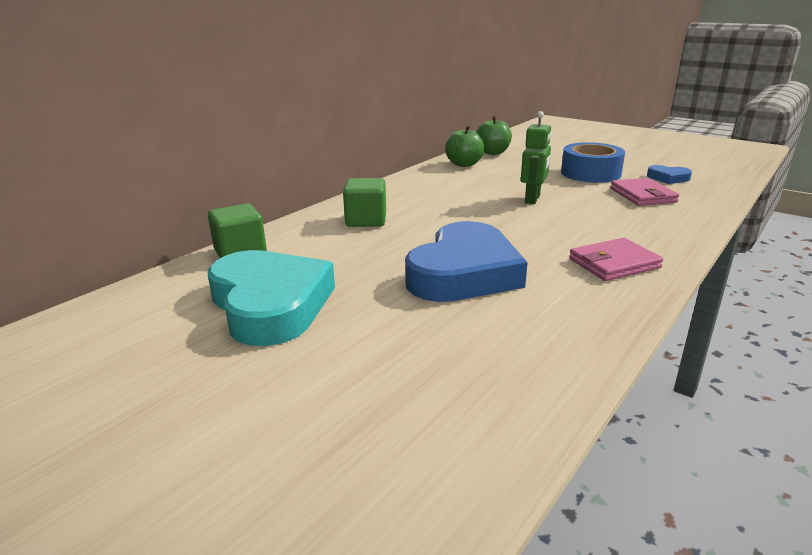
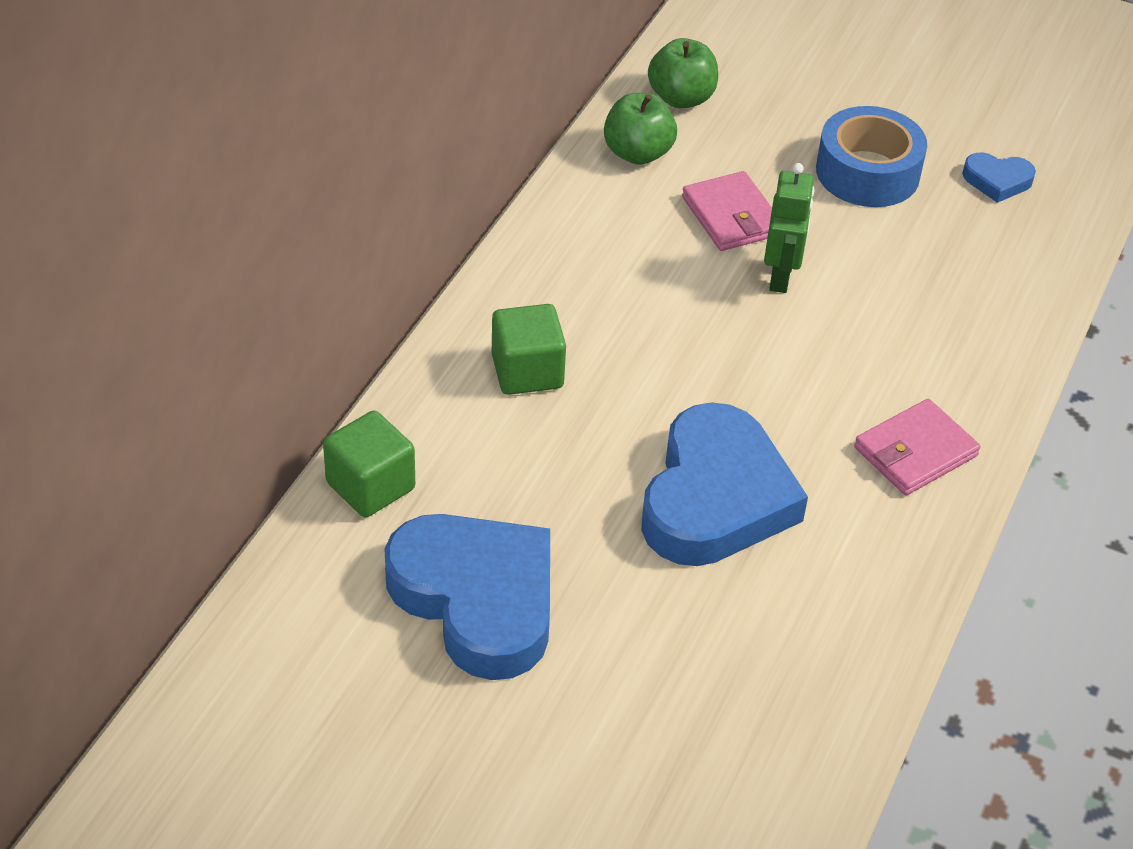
camera: 15 degrees left, 20 degrees up
(270, 304) = (477, 599): turquoise heart -> blue heart
(642, 195) = (955, 247): pink wallet -> pink wallet (732, 216)

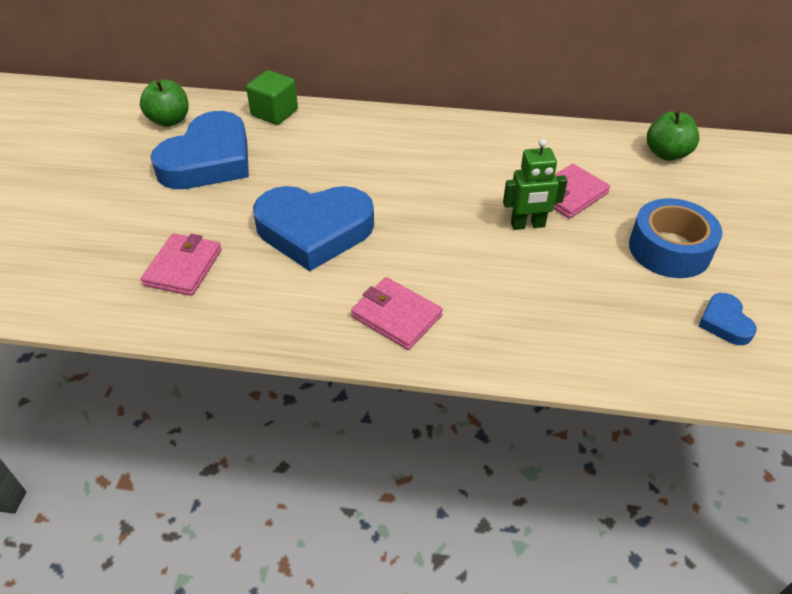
camera: 75 degrees right, 0 degrees up
(527, 371) = (381, 143): green cube -> none
(637, 153) = (597, 147): green apple -> green apple (169, 120)
(749, 668) = (183, 267): none -> pink wallet

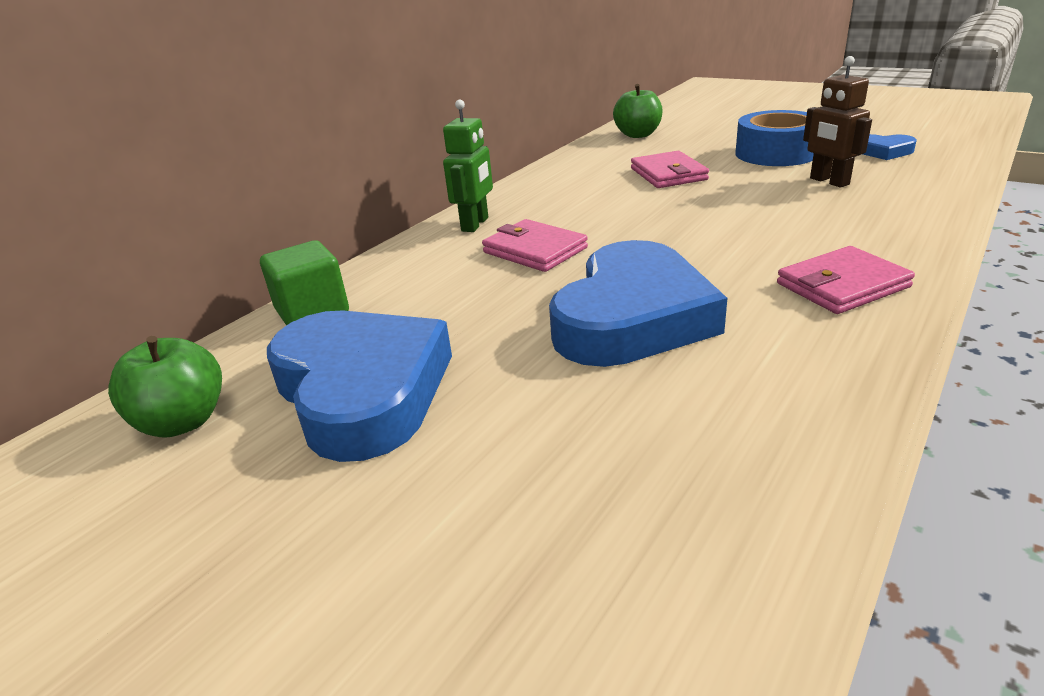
camera: 60 degrees left, 15 degrees down
(183, 267) = (653, 459): pink wallet -> pink wallet (535, 250)
(527, 225) = (706, 197): green robot -> green robot (475, 224)
(609, 291) = (829, 181): none -> brown robot

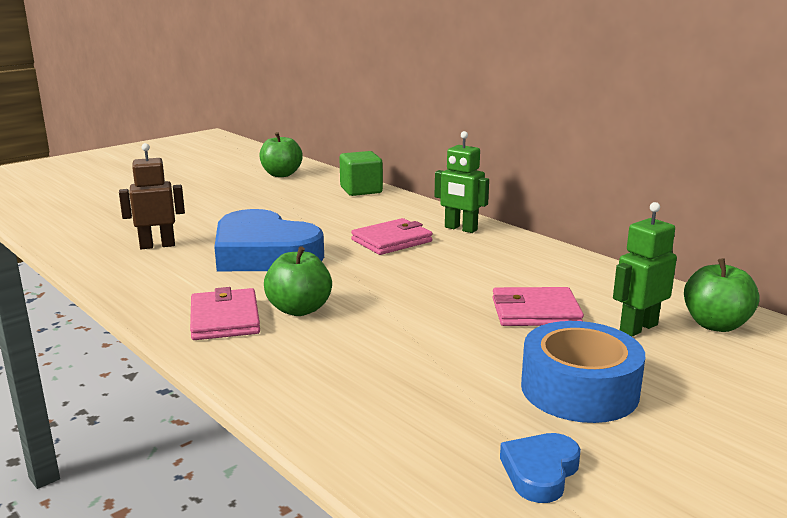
camera: 100 degrees right, 10 degrees down
(362, 390) = (267, 198): blue heart -> none
(664, 149) = (638, 328): none -> green robot
(771, 255) = (299, 309): none -> green apple
(829, 181) = (445, 388): brown robot -> brown robot (157, 245)

